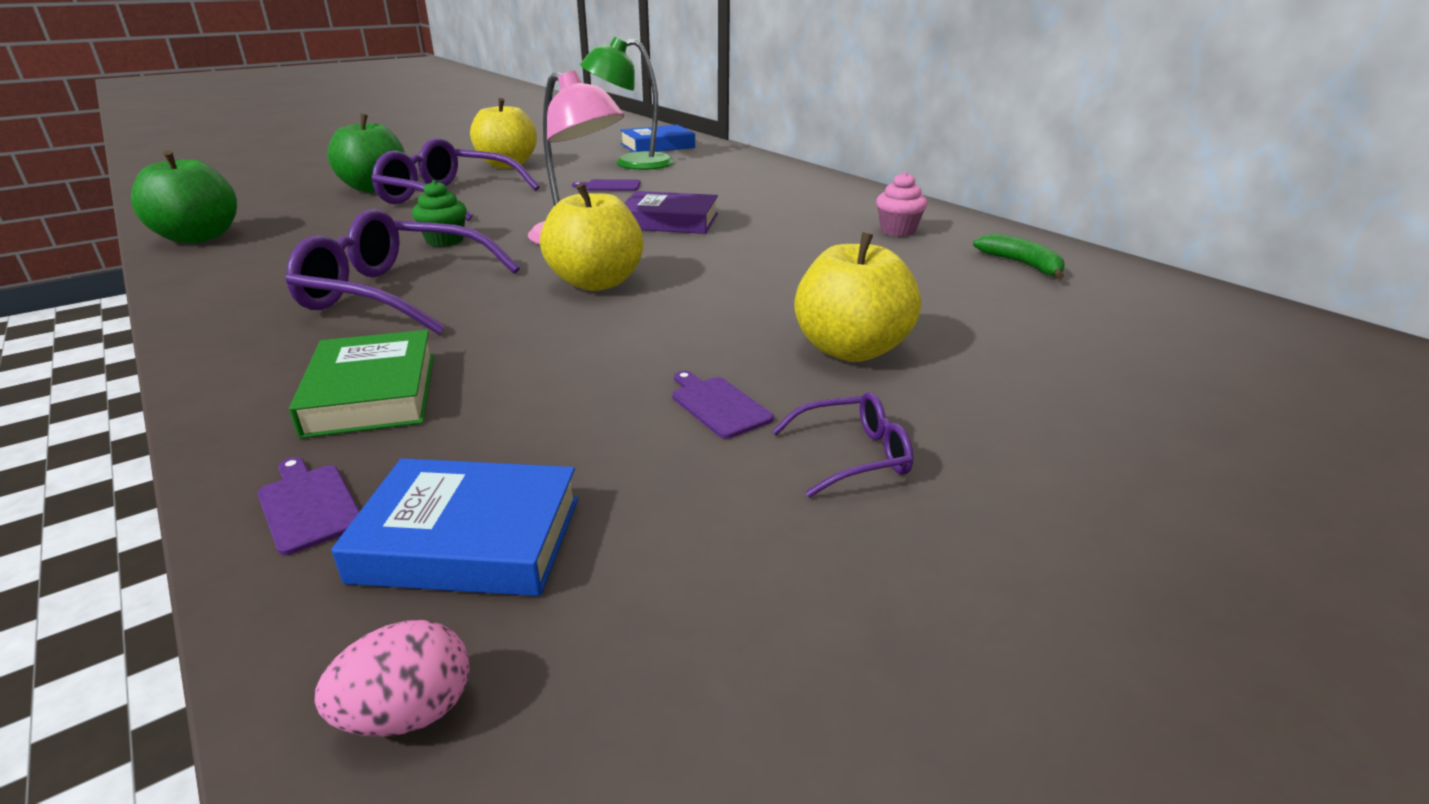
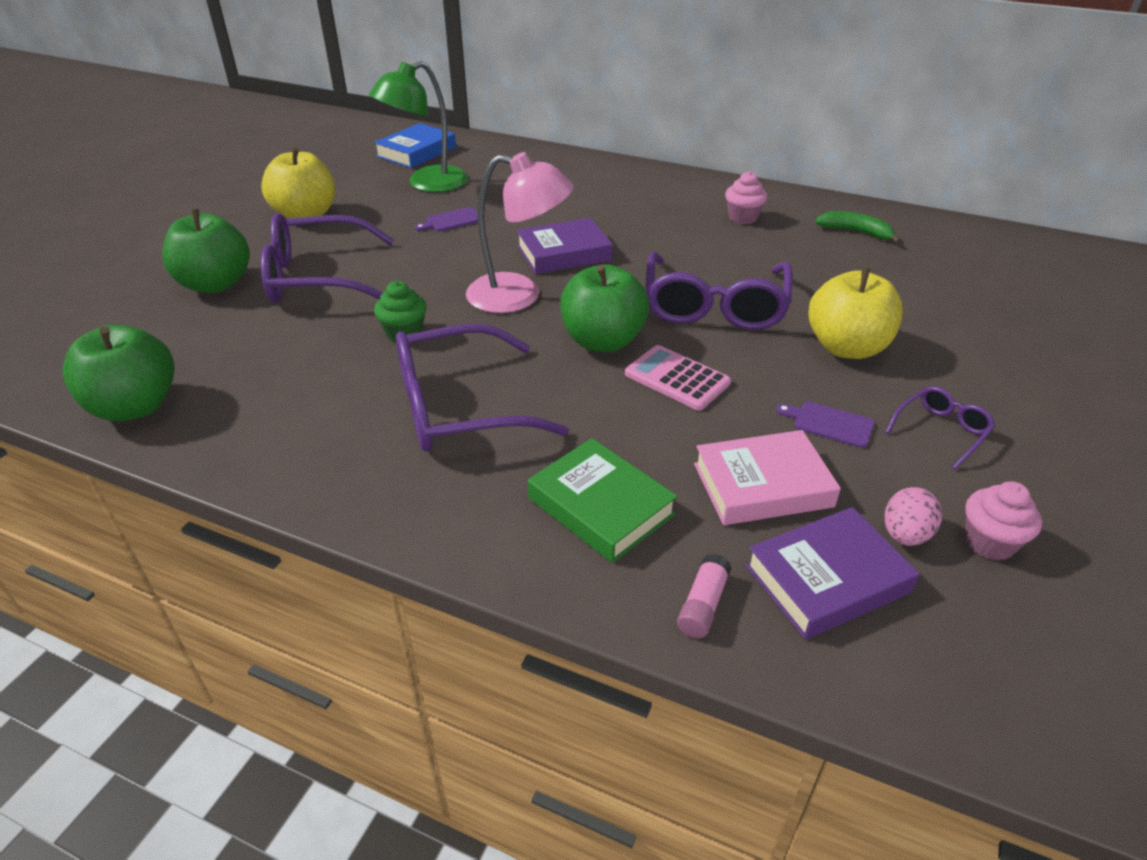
camera: 30 degrees left, 10 degrees up
(308, 505) = (703, 605): purple cutting board -> pink glue stick
(408, 713) = (942, 682): pink egg -> pink egg (905, 535)
(468, 539) = (827, 579): blue book -> purple book
(551, 431) = (762, 485): none -> pink book
(596, 282) = (603, 341): yellow apple -> green apple
(617, 325) = (677, 378): none -> pink calculator
(734, 590) = (989, 542): none -> pink cupcake
(752, 284) = (714, 306): none -> purple glasses

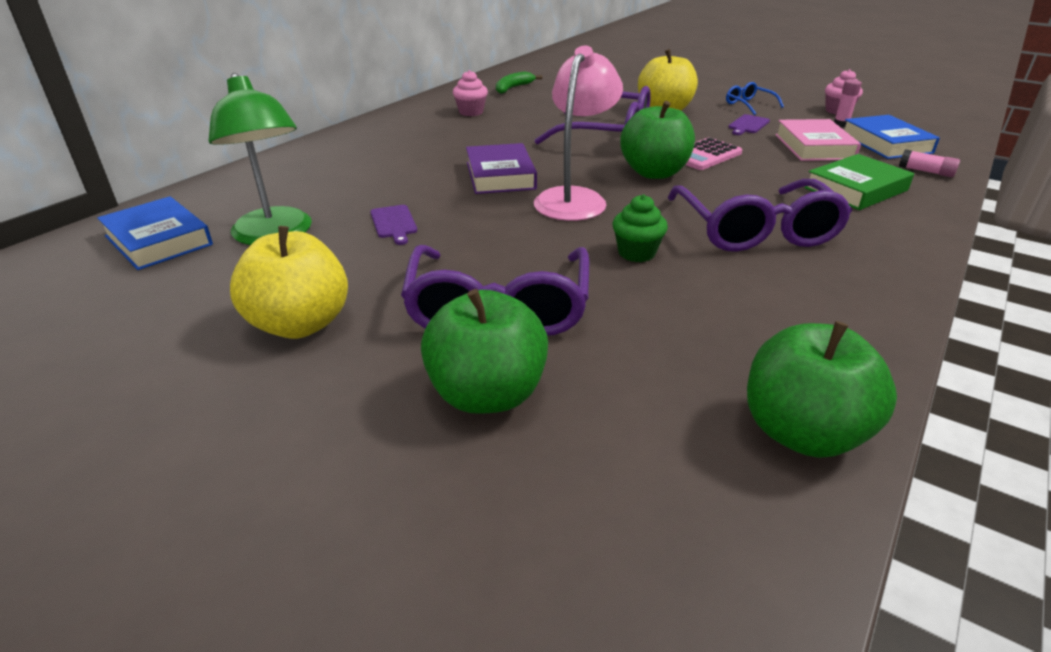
camera: 80 degrees left, 5 degrees down
(827, 579) = (885, 143): purple book -> blue book
(905, 535) = (841, 124): pink egg -> pink glue stick
(941, 431) = (748, 105): purple glasses -> blue glasses

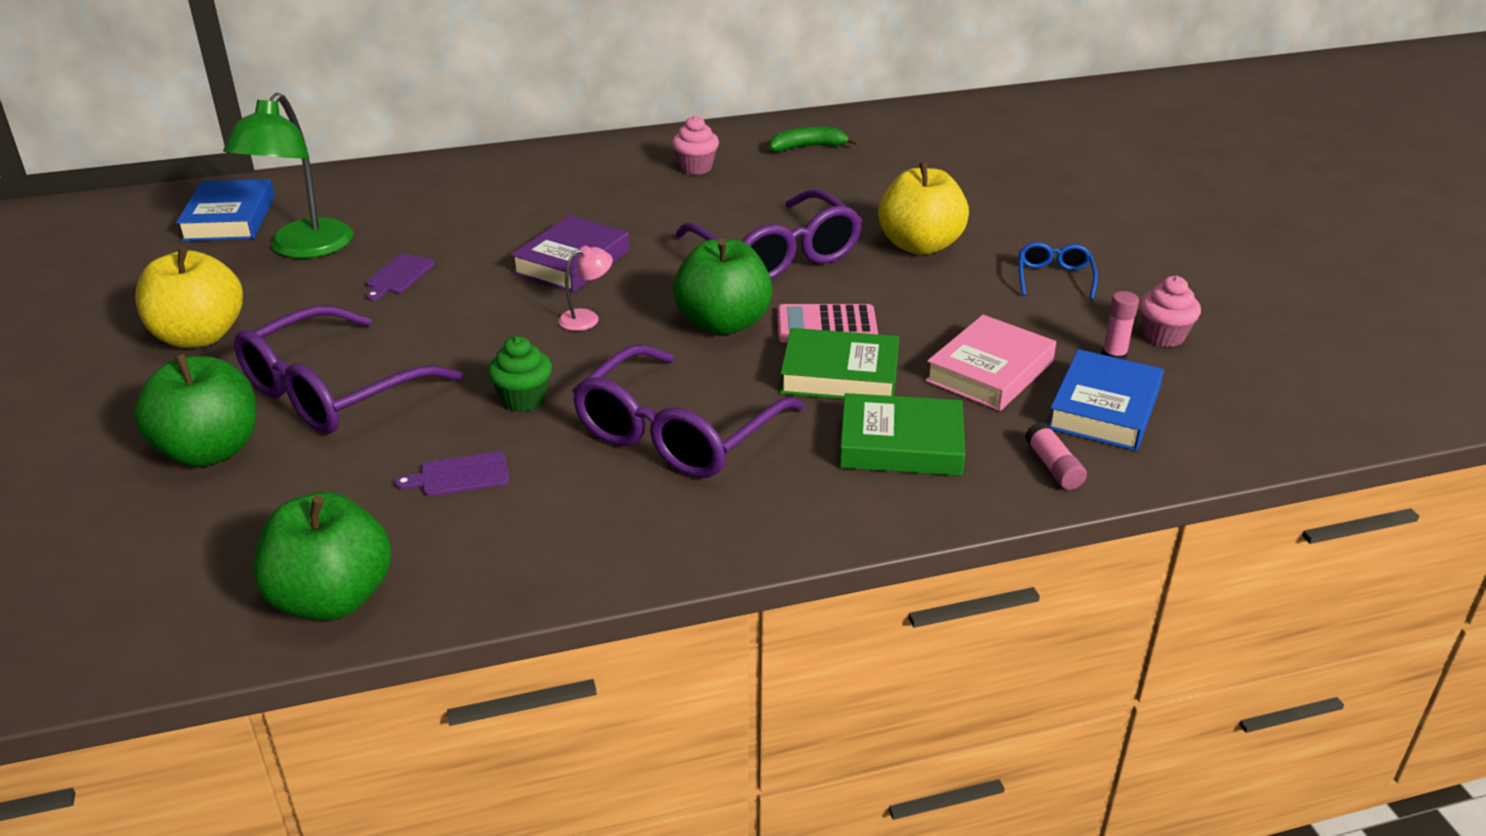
camera: 40 degrees right, 0 degrees up
(575, 198) = (587, 318): pink lamp -> pink lamp, size x0.45
(748, 125) = (978, 307): purple cutting board -> purple cutting board (460, 475)
(761, 172) = (840, 375): none -> green book

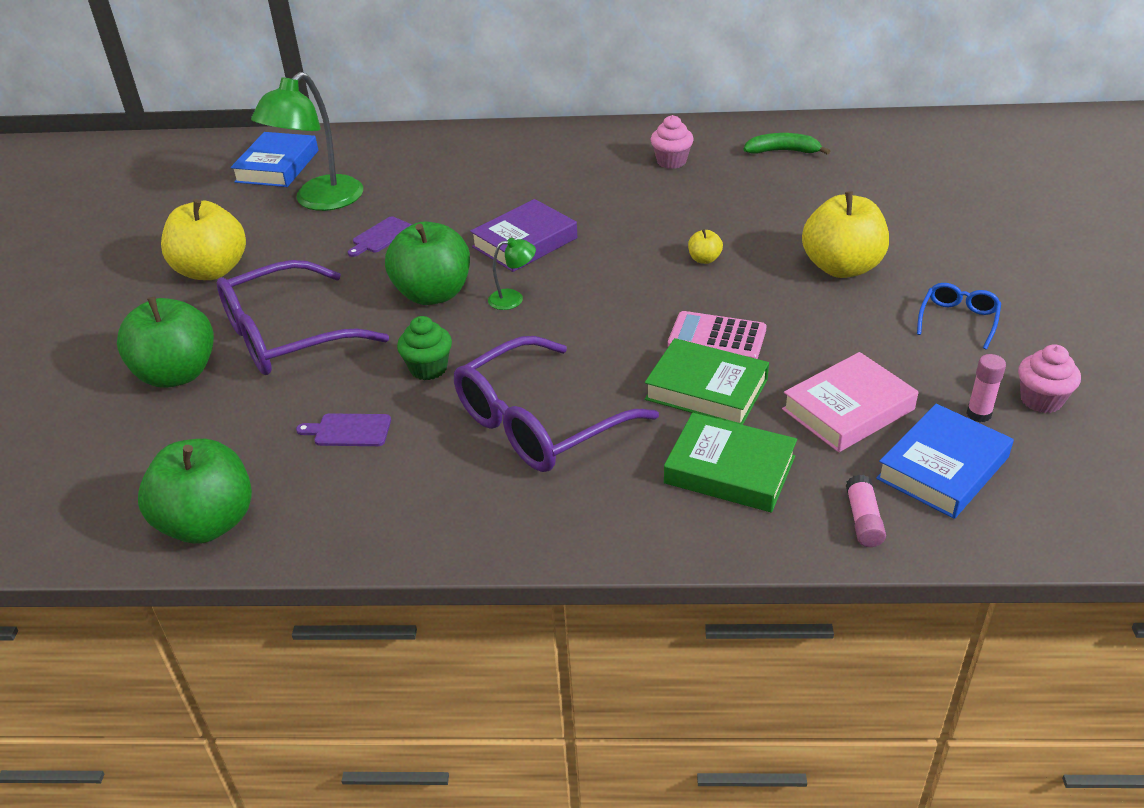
camera: 20 degrees right, 5 degrees up
(587, 318) = (513, 299): pink lamp -> green lamp
(723, 323) = (626, 321): green apple -> green apple (433, 294)
(777, 255) = (704, 259): purple glasses -> yellow apple

